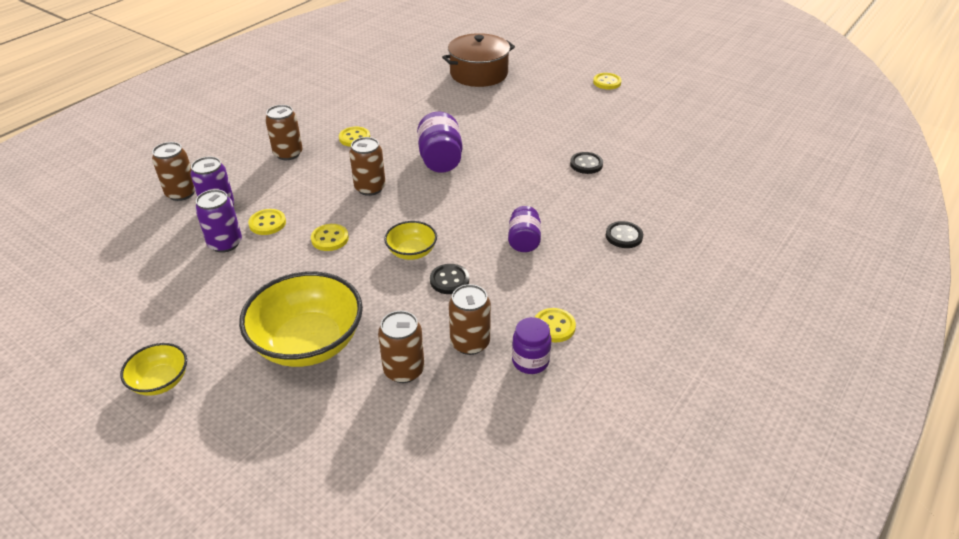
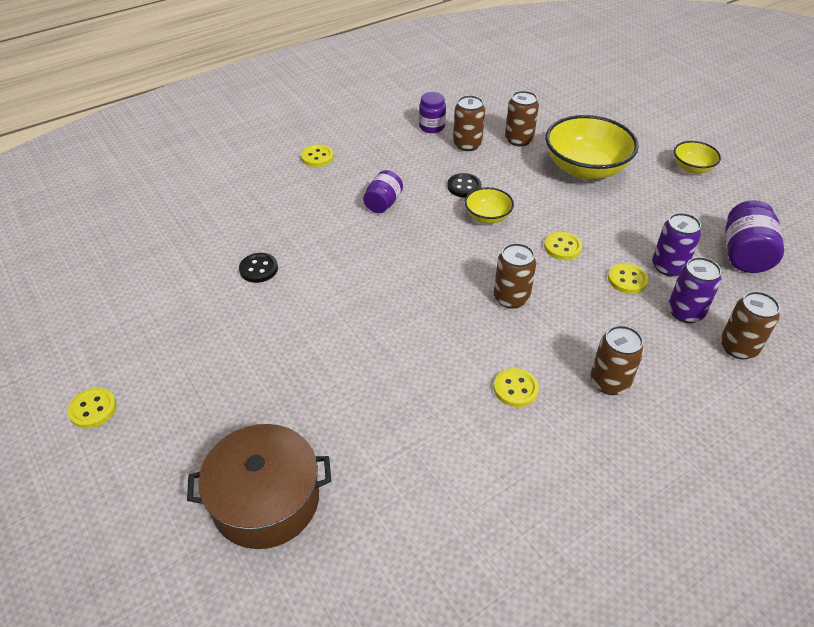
camera: 160 degrees left, 5 degrees up
(440, 160) = (416, 318): purple jar -> purple jar (744, 255)
(554, 326) = (402, 141): yellow button -> yellow button (317, 157)
(624, 236) = (294, 188): black button -> none

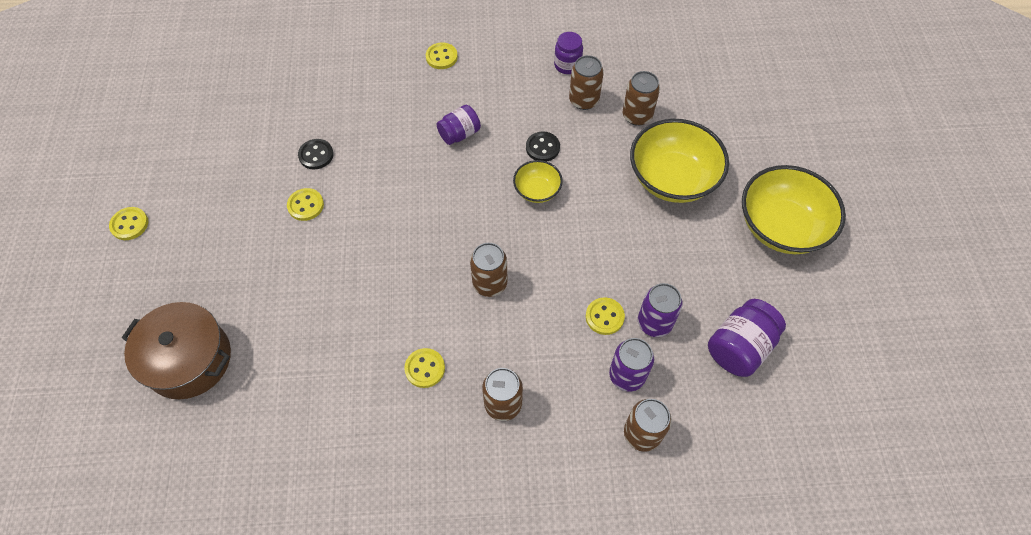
camera: 30 degrees right, 15 degrees up
(562, 247) = (576, 255): yellow button -> yellow button (306, 205)
(692, 168) = (781, 226): yellow bowl -> yellow bowl, size x1.97

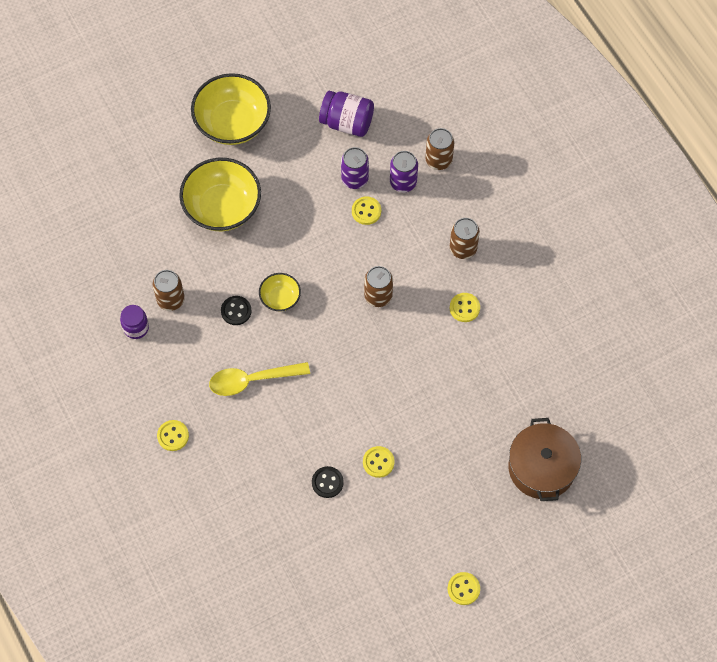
camera: 115 degrees left, 5 degrees up
(459, 134) = (252, 380): purple jar -> yellow spoon
(637, 116) = (169, 253): brown can -> none

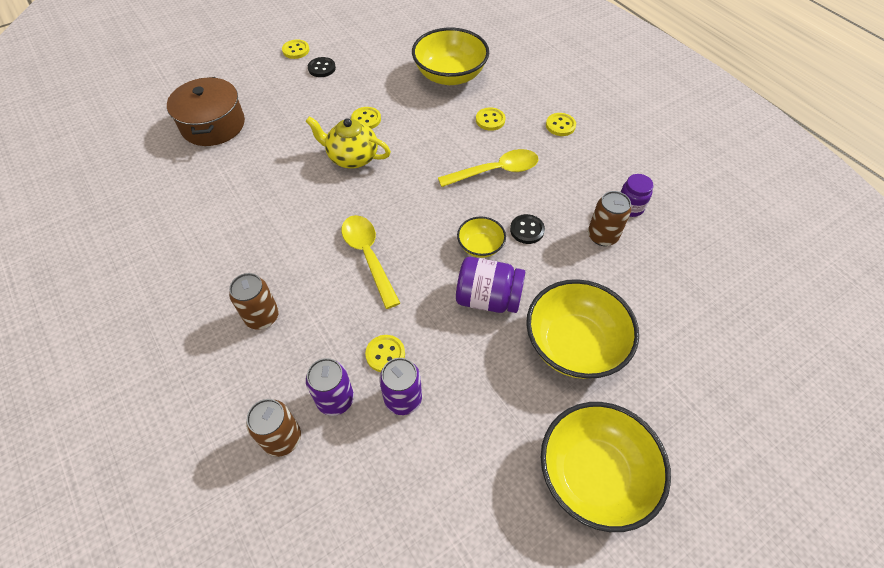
camera: 175 degrees right, 10 degrees down
(280, 526) = (450, 75): none -> yellow bowl
(327, 482) = (412, 104): black button -> black button (322, 68)
(347, 122) = (420, 491): purple jar -> purple jar (488, 298)
(378, 296) = (368, 256): brown can -> yellow spoon
(393, 409) = (352, 157): none -> yellow teapot
(464, 308) = (269, 251): yellow button -> yellow button (490, 120)

